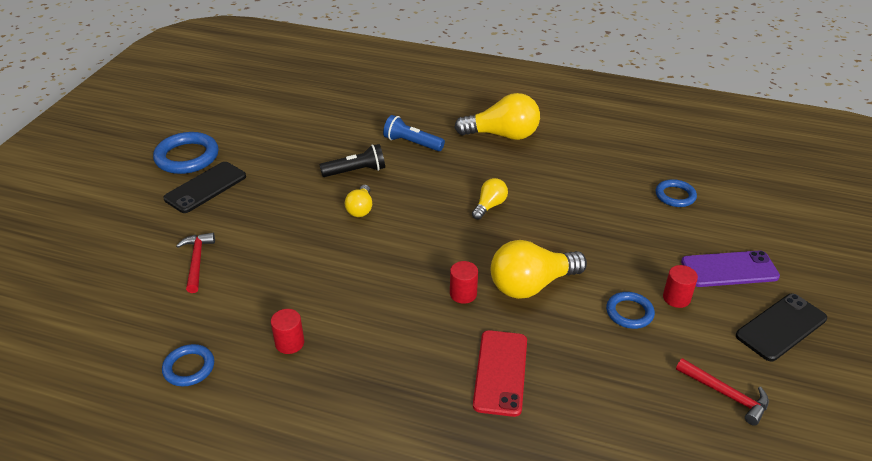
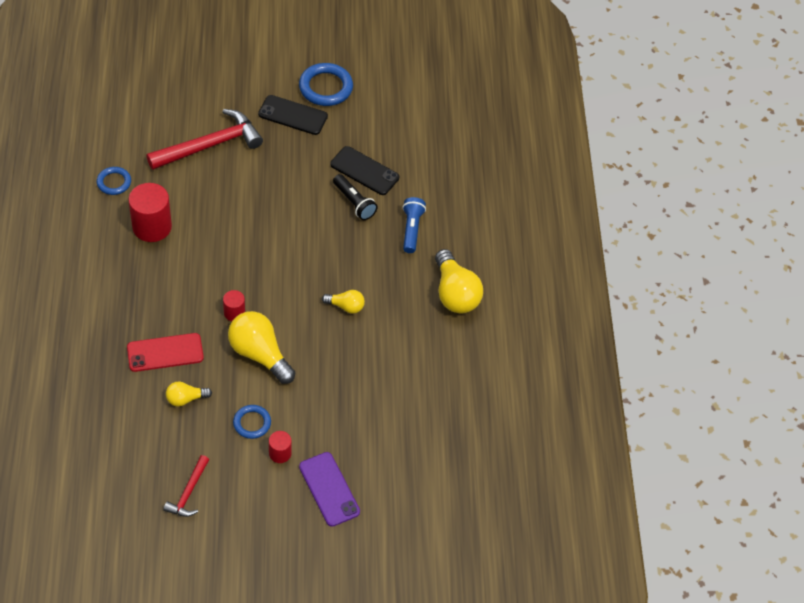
camera: 65 degrees right, 15 degrees up
(196, 261) = (210, 145): red hammer -> red hammer, size x1.91
(289, 343) = (152, 227): red cylinder -> red cylinder, size x1.90
(360, 209) = (306, 221): yellow light bulb -> yellow light bulb (185, 399)
(675, 196) = (417, 441): blue ring -> none
(781, 327) = (272, 528): black phone -> black phone (364, 171)

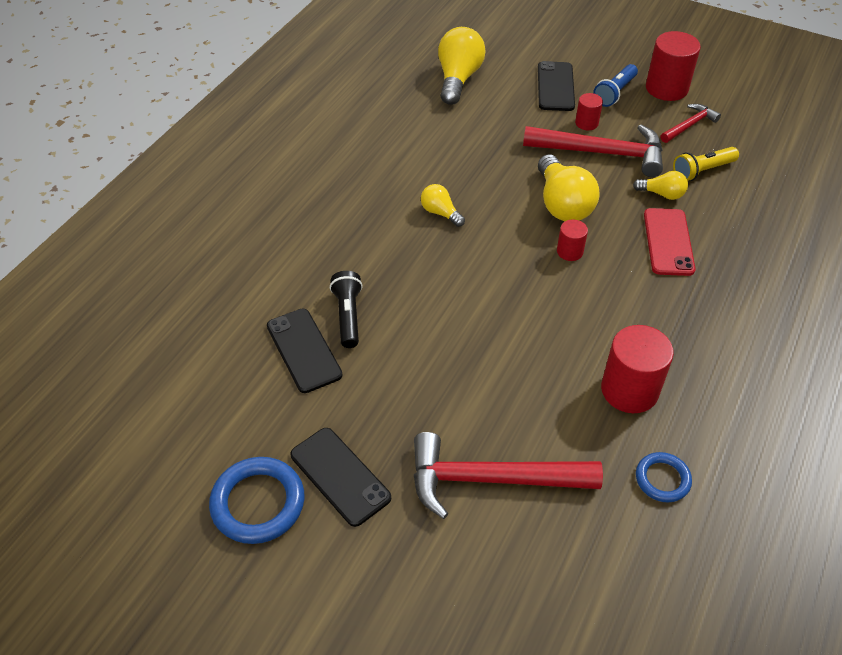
camera: 145 degrees left, 5 degrees down
(161, 439) = (702, 171): none -> yellow flashlight
(165, 352) = (668, 242): red phone -> red phone turned 75 degrees clockwise
(226, 536) = (666, 88): none -> red cylinder
(252, 423) = (602, 153): blue ring -> red hammer
(329, 489) = (555, 87): purple phone -> black phone
(411, 229) = (305, 259): blue flashlight -> blue flashlight (614, 93)
(455, 293) = (316, 182): yellow light bulb -> yellow light bulb (458, 79)

